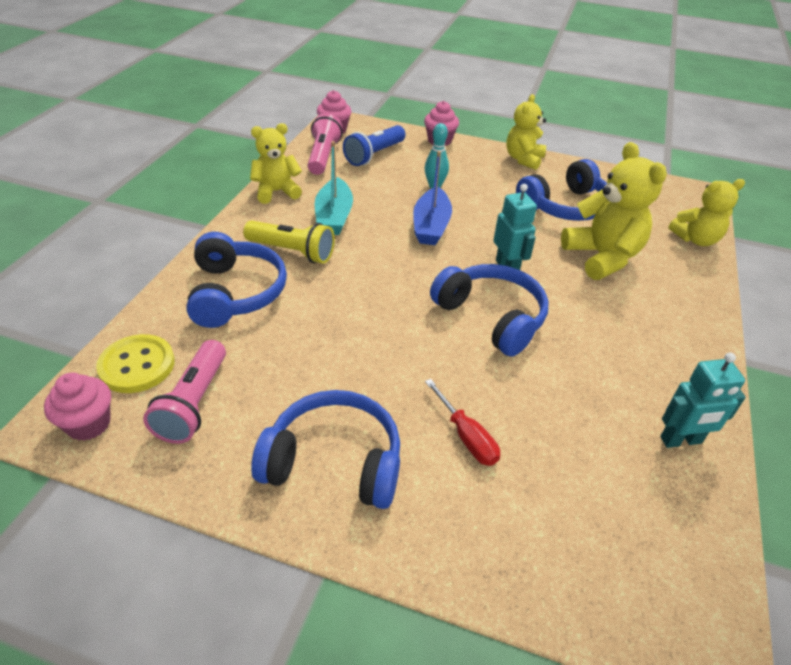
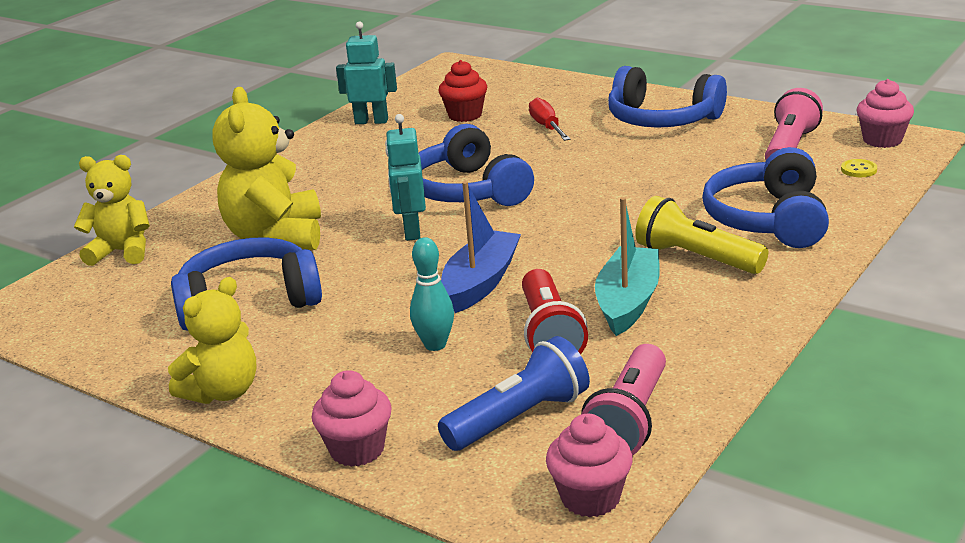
camera: 160 degrees left, 15 degrees down
(137, 365) = (858, 170): yellow button -> yellow button, size x0.46
(276, 192) = (725, 347): yellow teddy bear -> none
(374, 195) = (549, 334): none -> red flashlight
(579, 462) = (465, 115): none -> red cupcake

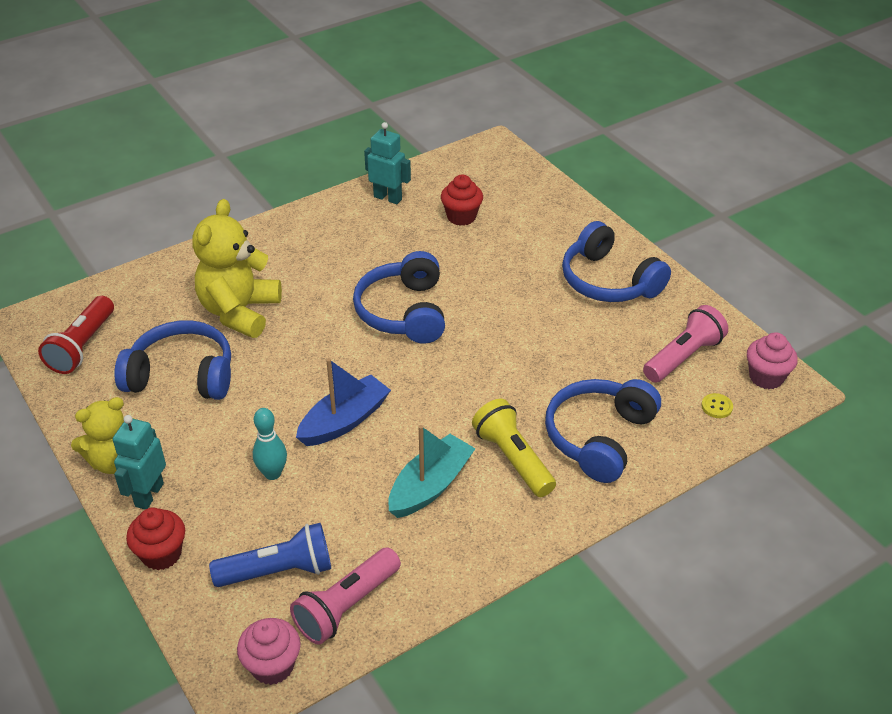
camera: 20 degrees right, 15 degrees up
(122, 252) = (132, 286): yellow teddy bear -> none
(357, 450) = (161, 554): pink cupcake -> red cupcake
(411, 231) = (334, 343): turquoise robot -> turquoise robot (149, 495)
(547, 127) = (513, 255): red screwdriver -> none
(549, 334) = (354, 496): red flashlight -> red flashlight (82, 346)

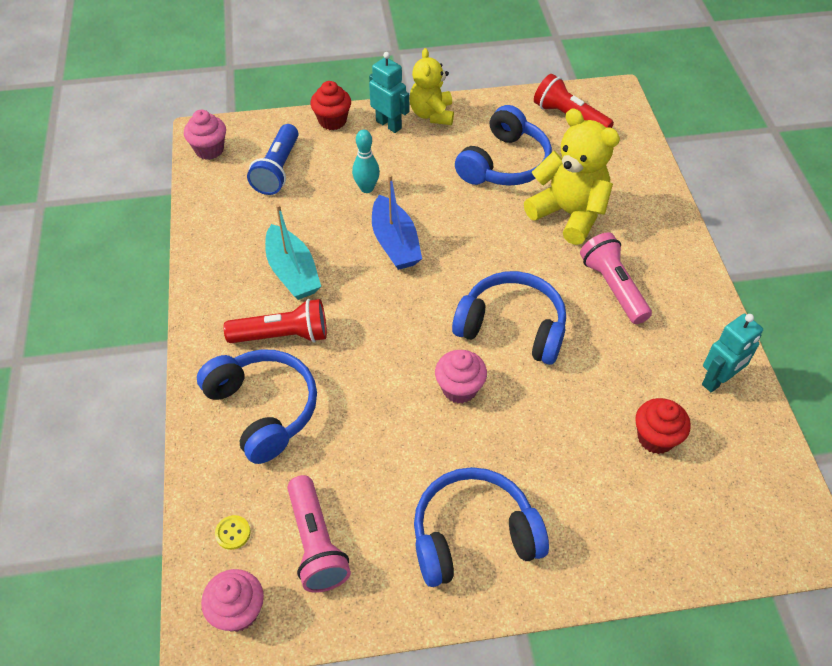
camera: 115 degrees right, 10 degrees up
(346, 606) = (224, 194): pink flashlight -> pink flashlight (613, 287)
(489, 324) = (459, 389): none -> pink cupcake
(513, 459) = (282, 335): yellow flashlight -> red flashlight

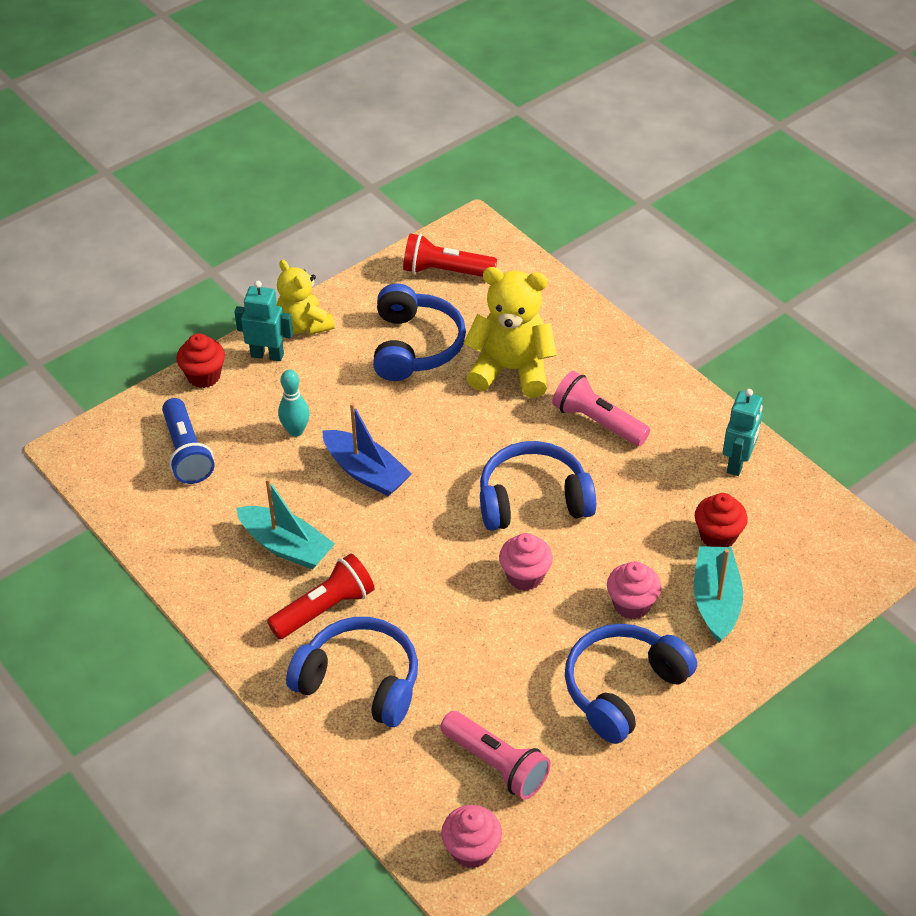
camera: 30 degrees left, 5 degrees down
(209, 150) = (94, 464): pink cupcake -> pink cupcake (631, 604)
(233, 533) = (417, 795): yellow button -> none
(614, 498) = (715, 601): none -> turquoise boat

